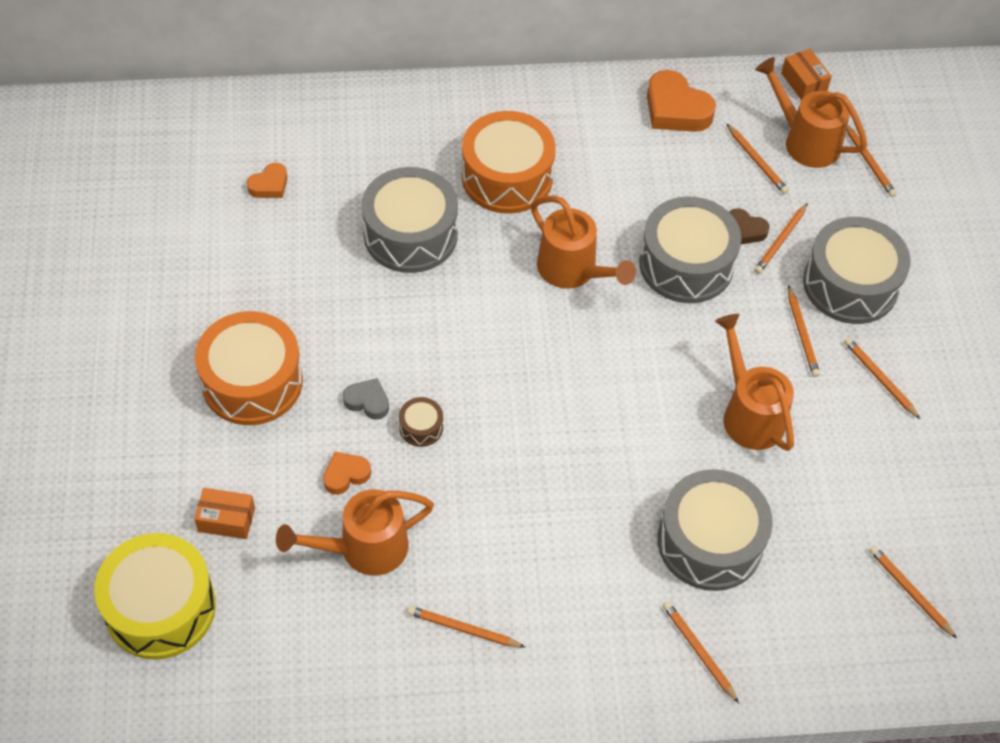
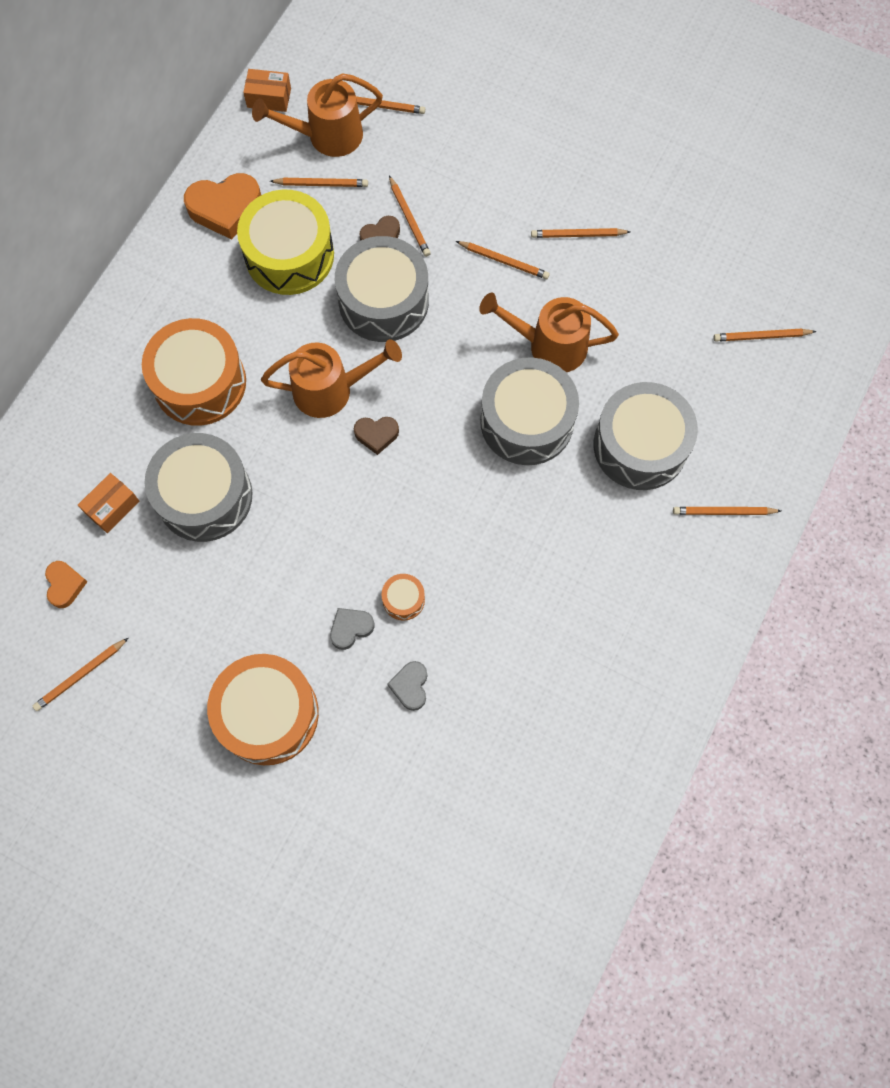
camera: 55 degrees left, 15 degrees up
(160, 607) = (442, 909): yellow drum -> yellow drum (289, 255)
(226, 520) = (392, 809): orange box -> orange box (112, 507)
(346, 475) = (410, 686): orange heart -> grey heart
(363, 549) = (488, 711): orange watering can -> none
(421, 427) = (403, 599): brown drum -> orange drum
(463, 629) = (605, 673): orange pencil -> orange pencil (80, 675)
(557, 326) = (376, 435): none -> brown heart
(850, 284) = (483, 197): grey drum -> grey drum (527, 421)

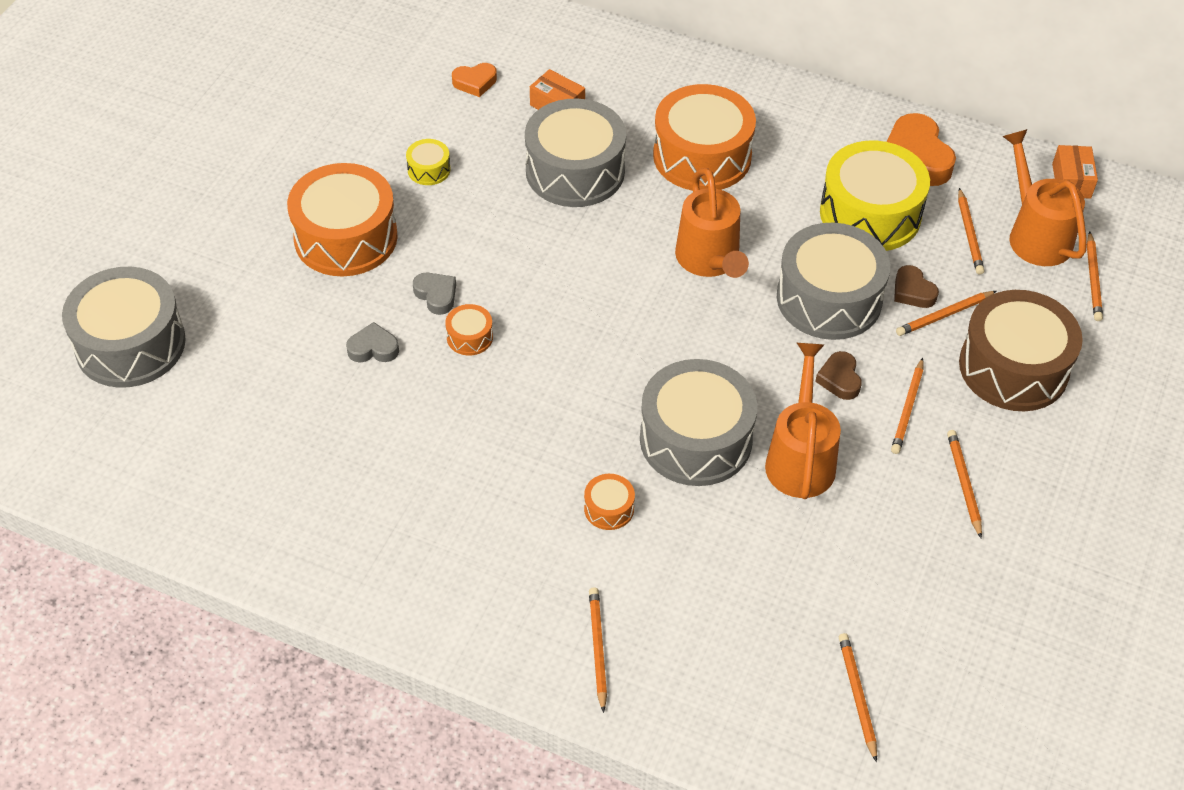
camera: 85 degrees right, 20 degrees down
(80, 675) = (386, 102): orange pencil -> none
(185, 633) = (429, 170): none -> yellow drum
(376, 435) = (660, 302): brown heart -> brown heart (839, 379)
(467, 180) = (1013, 367): none -> brown drum
(594, 494) = (609, 509): none -> orange drum
(640, 446) = (678, 556): grey drum -> grey drum (130, 344)

